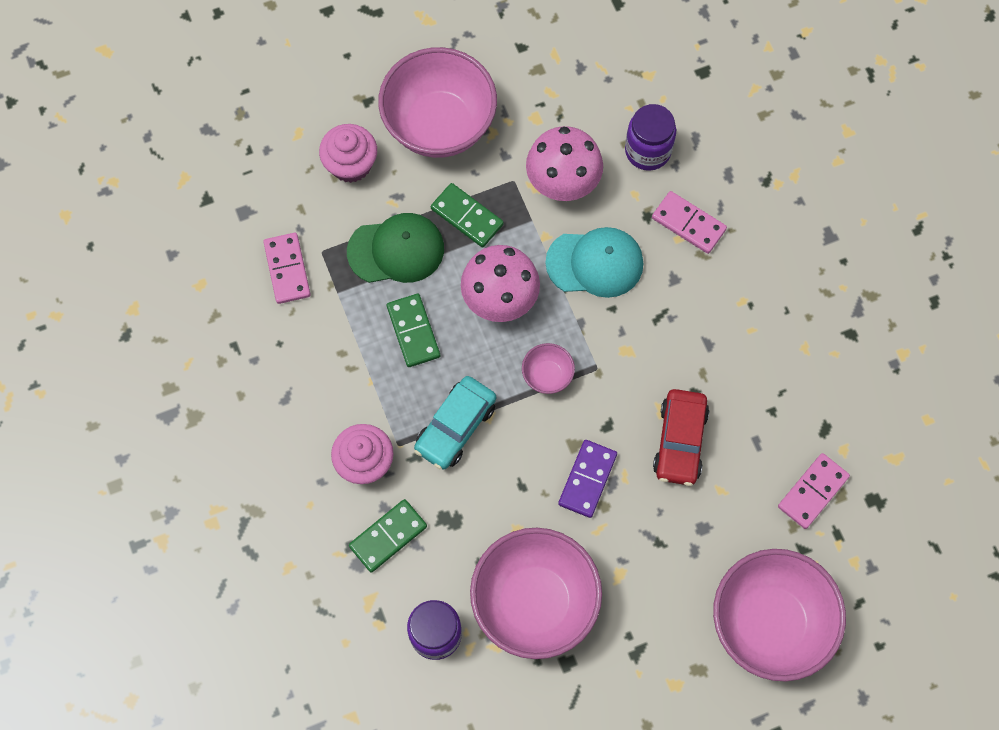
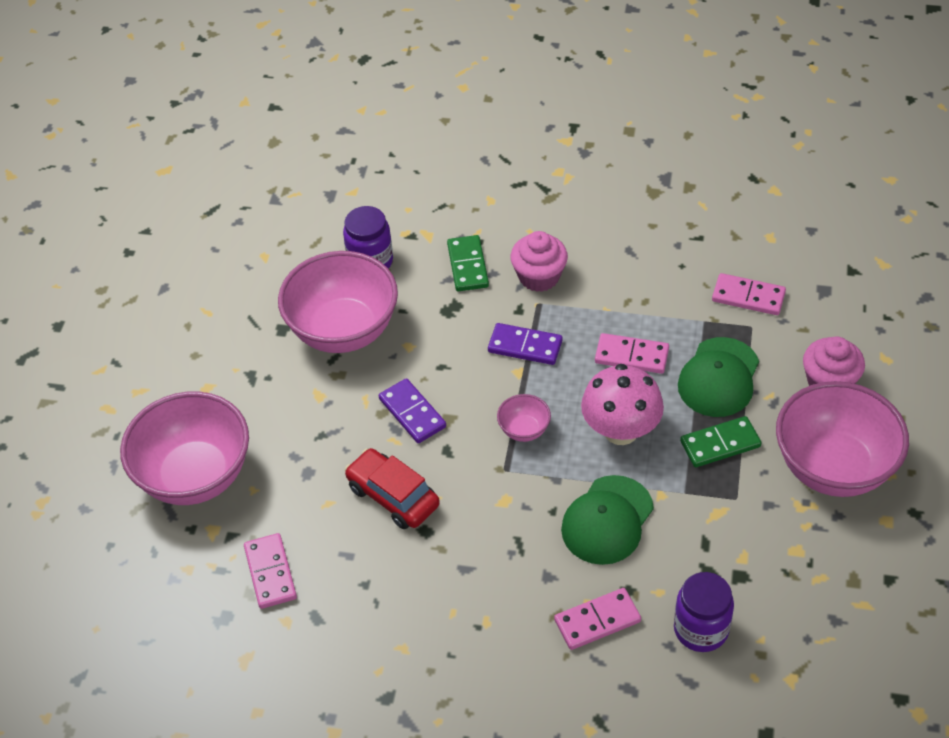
camera: 125 degrees right, 20 degrees down
(413, 331) = (631, 356): green domino -> pink domino
(455, 427) = (525, 346): turquoise car -> purple domino
(563, 182) = (710, 537): pink mushroom -> none
(595, 263) = (607, 520): turquoise cap -> green cap

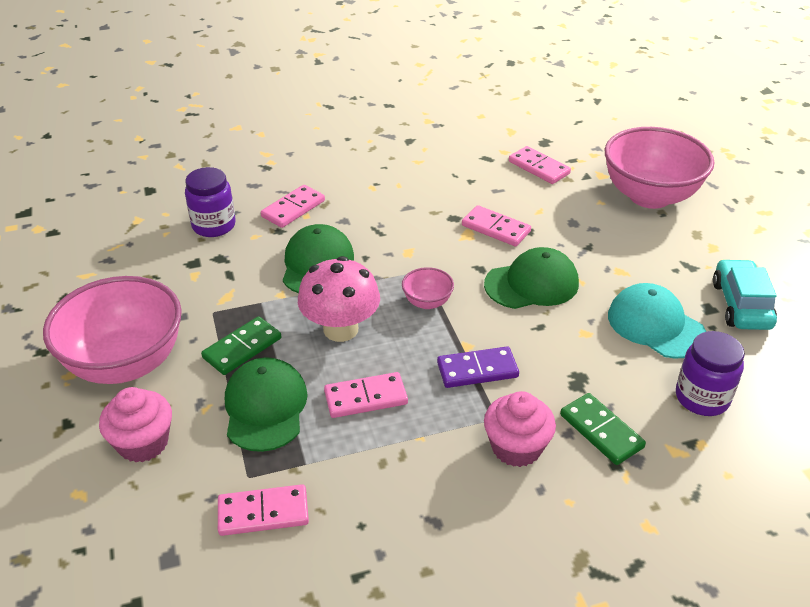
camera: 150 degrees right, 10 degrees down
(252, 321) = (741, 305): none -> turquoise car
(343, 331) = (655, 325): pink bowl -> turquoise cap
(393, 496) = (496, 228): red car -> pink domino
(412, 413) = (532, 284): purple domino -> green cap

